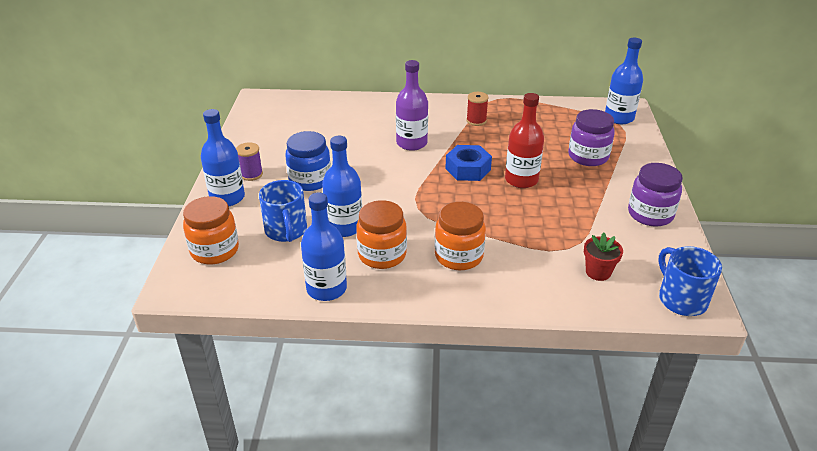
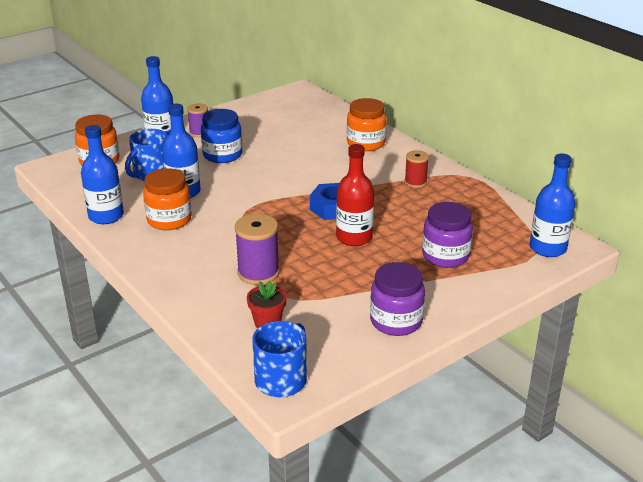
camera: 50 degrees right, 5 degrees down
(411, 143) = (333, 170): purple bottle -> none
(458, 256) = (207, 251): orange jar -> orange jar (366, 143)
(522, 245) = (258, 273): none -> purple spool

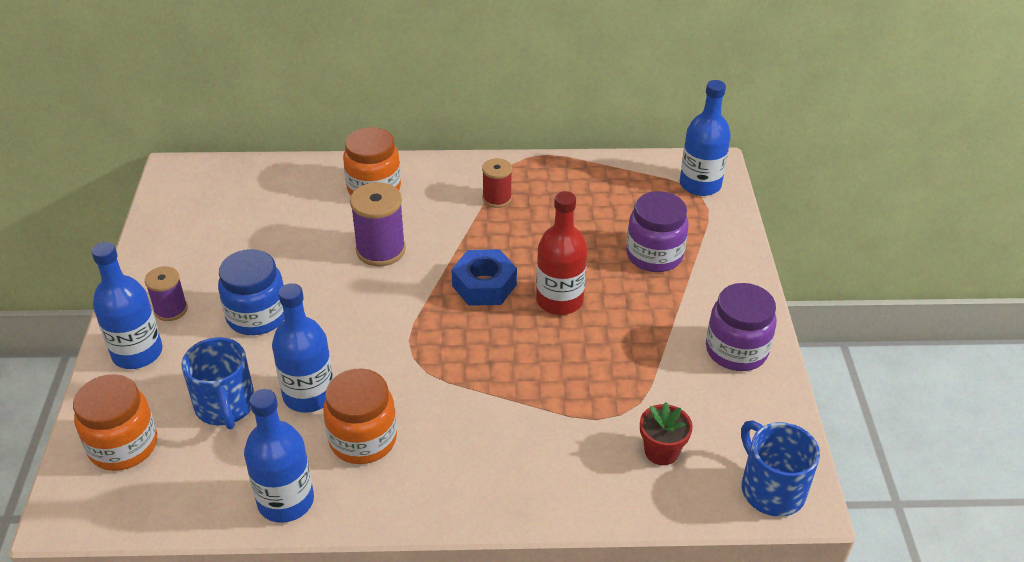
camera: 55 degrees left, 10 degrees up
(258, 273) = (558, 412): purple spool -> purple spool (380, 250)

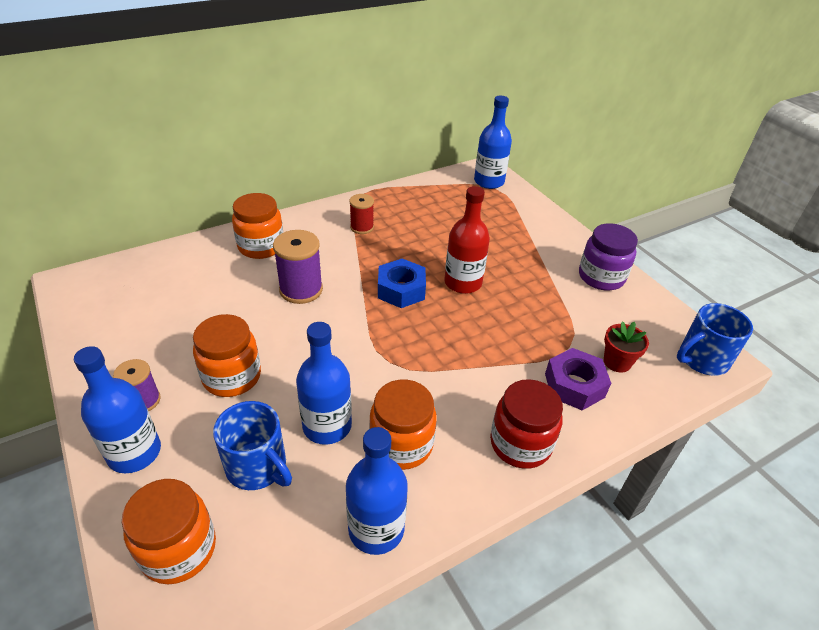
camera: 30 degrees left, 0 degrees up
(257, 316) = (232, 377): blue jar -> orange jar
(478, 487) = (520, 444): none -> red jar
(588, 456) = (574, 385): none -> purple nut
(654, 255) = (499, 233): purple jar -> none
(771, 489) = (701, 359): blue mug -> blue mug turned 60 degrees counterclockwise

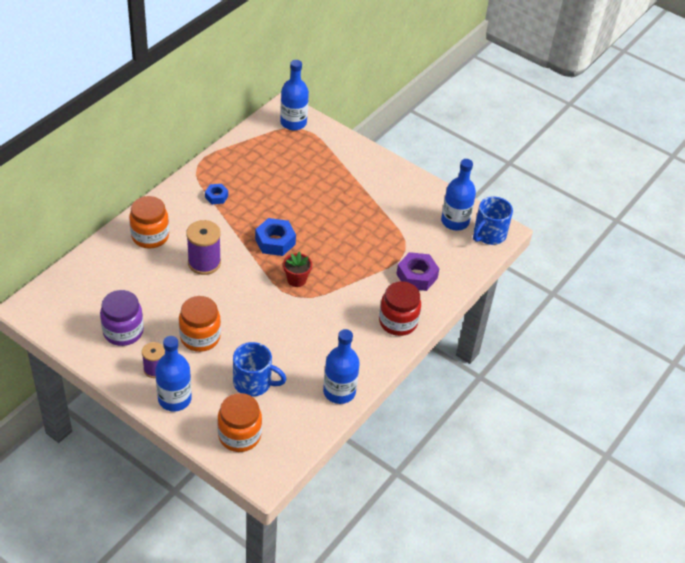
camera: 25 degrees left, 5 degrees up
(327, 426) = (280, 347): blue bottle -> blue bottle (455, 221)
(362, 227) = (216, 197): red spool -> blue nut
(401, 444) = (329, 344): orange jar -> none
(463, 283) = (315, 223): red bottle -> none
(601, 277) = (409, 190): purple jar -> purple jar (123, 331)
(617, 362) = (438, 252): red flower pot -> red flower pot (296, 279)

